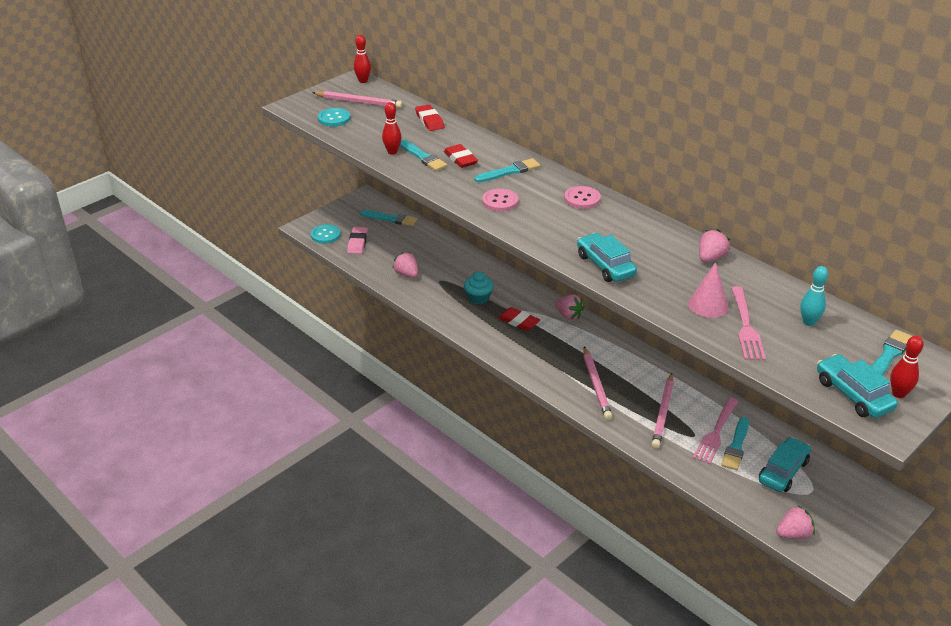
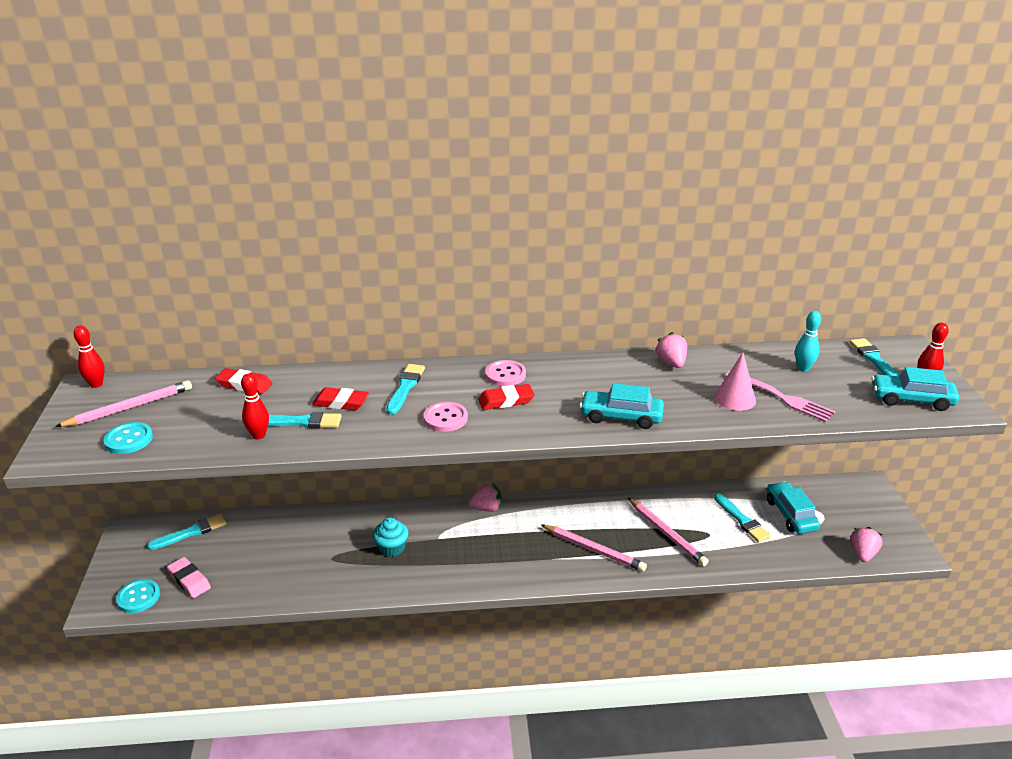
camera: 50 degrees left, 5 degrees down
(407, 274) = (290, 575): pink strawberry -> none
(518, 321) = (457, 543): red eraser -> red eraser (506, 401)
(716, 433) = (717, 520): pink fork -> none

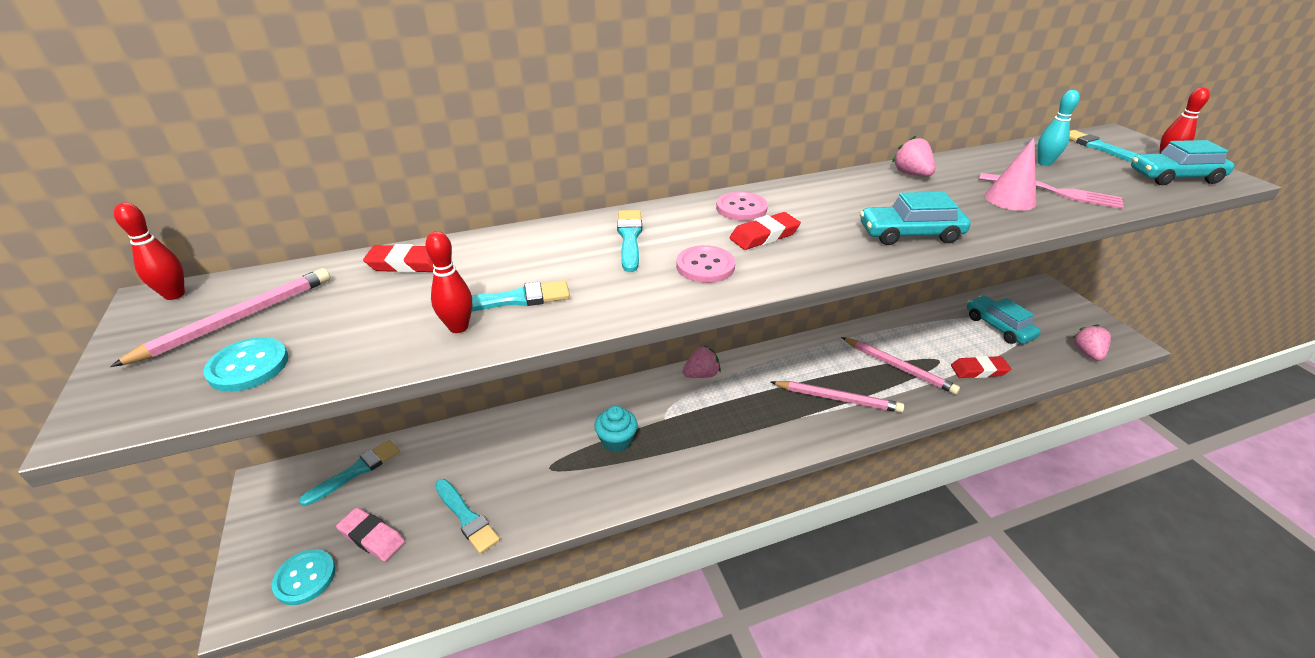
camera: 15 degrees left, 5 degrees up
(341, 402) = (555, 267): red eraser -> red eraser (979, 370)
(742, 520) = (959, 340): turquoise brush -> turquoise brush (466, 517)

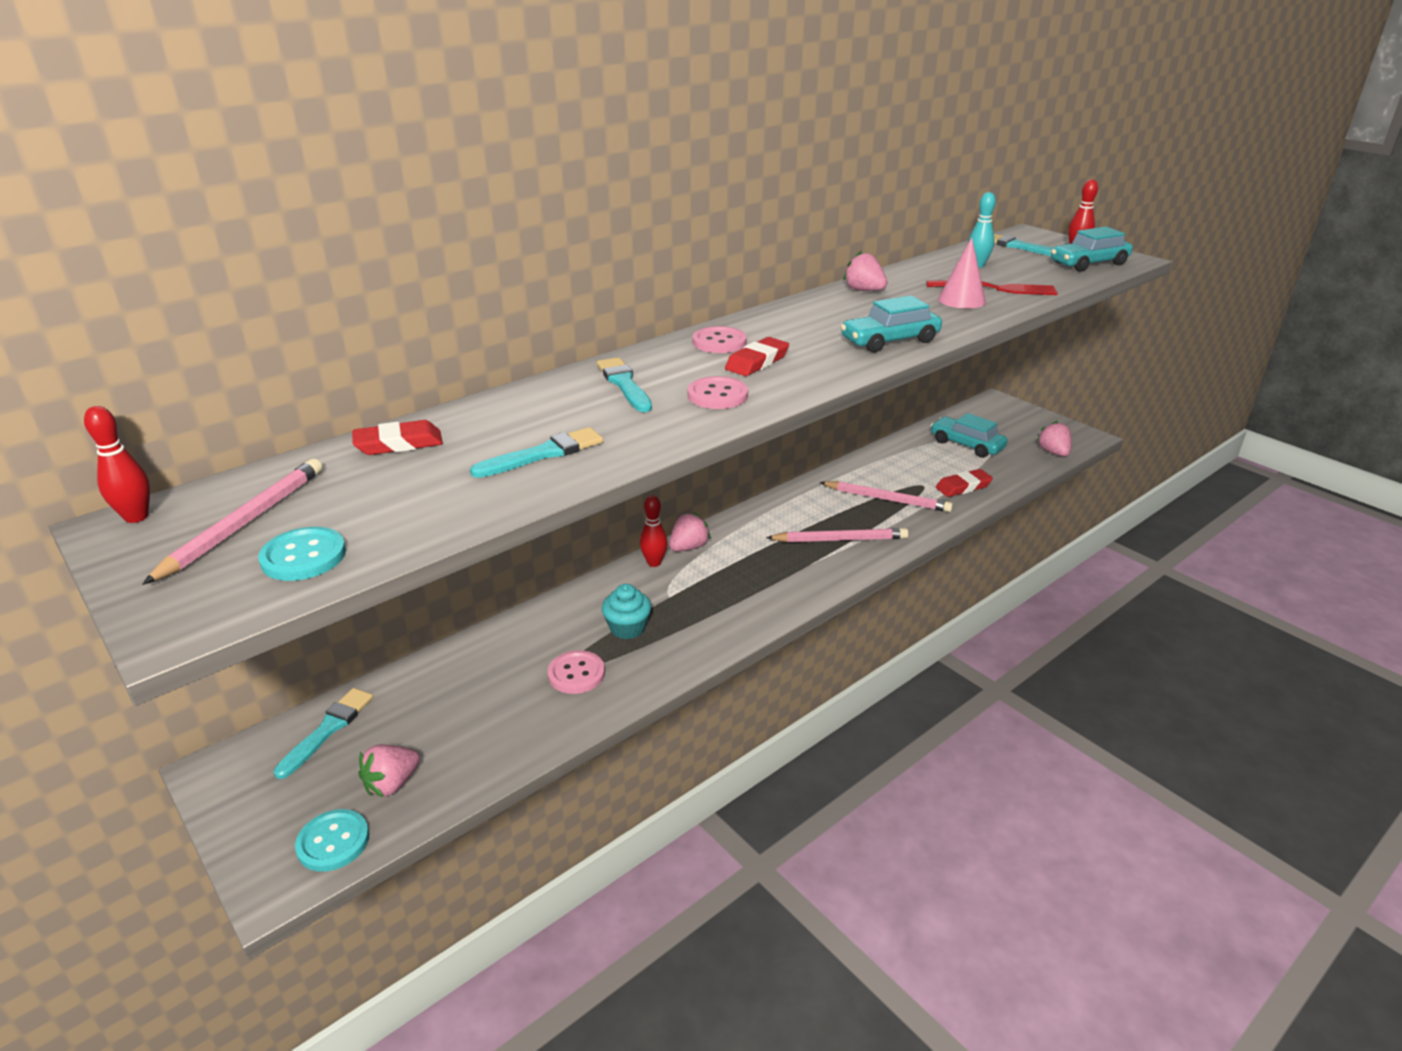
camera: 20 degrees left, 5 degrees down
(372, 537) = (392, 784): pink eraser -> pink strawberry
(458, 327) = (507, 485): red bowling pin -> red bowling pin (654, 563)
(466, 517) = (496, 737): turquoise brush -> none
(556, 474) = (576, 674): none -> pink button
(1054, 192) = (996, 289): pink fork -> red fork

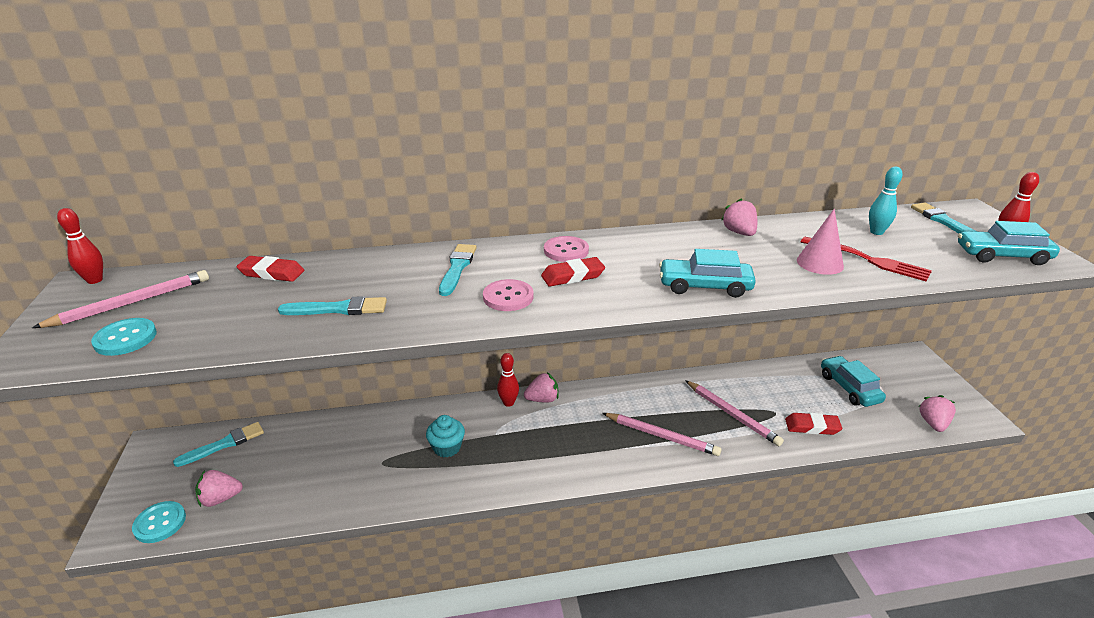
camera: 30 degrees right, 0 degrees up
(576, 674) = (385, 469): pink button -> none

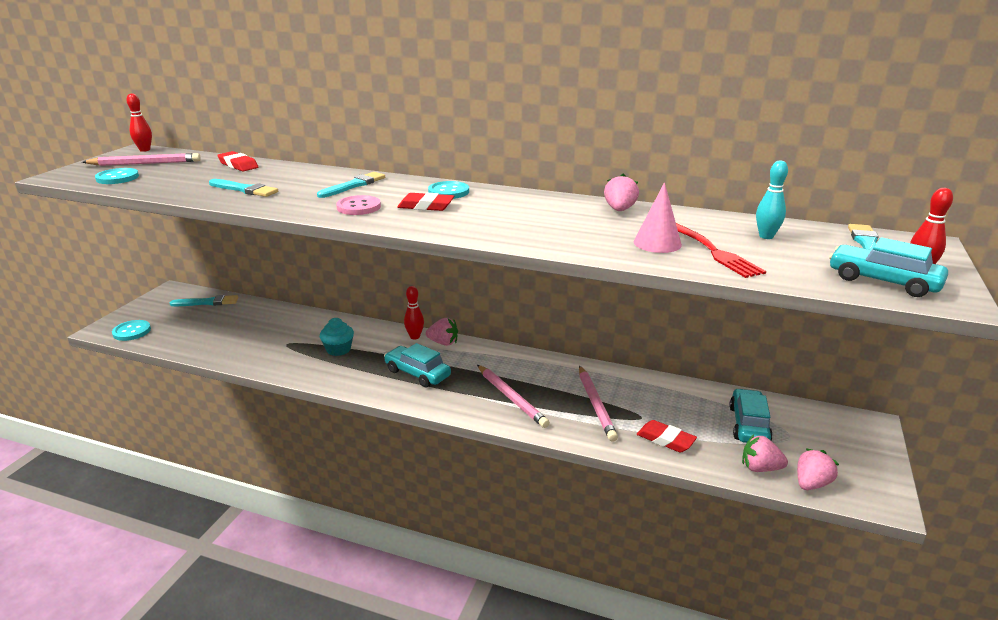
camera: 30 degrees right, 5 degrees down
(220, 499) = (175, 330): pink strawberry -> pink strawberry (760, 468)
(566, 251) = (448, 192): pink button -> turquoise button
(704, 286) = (519, 234): turquoise car -> turquoise car (417, 373)

